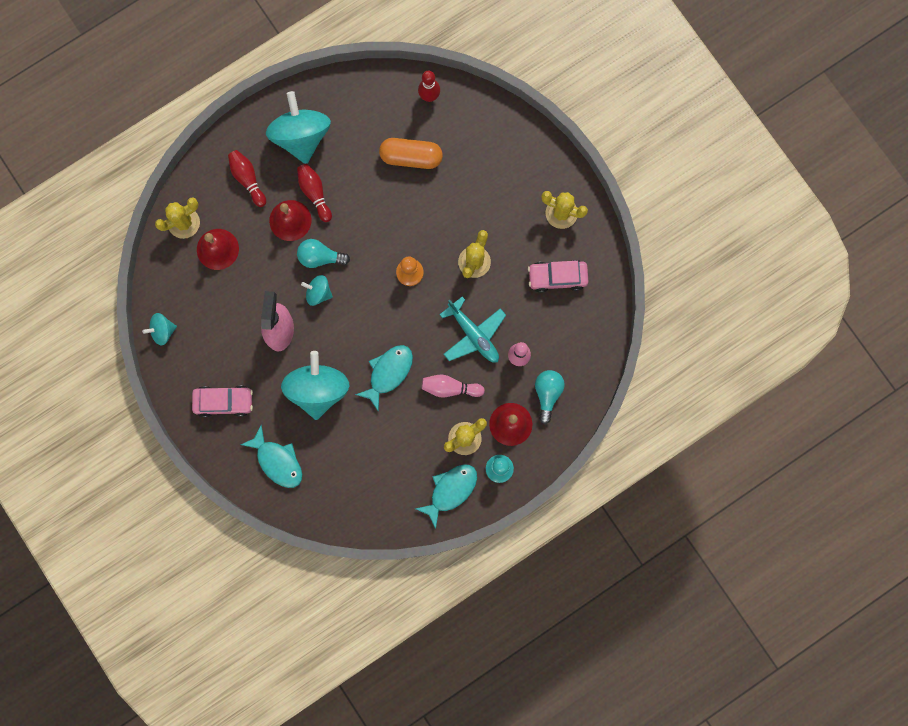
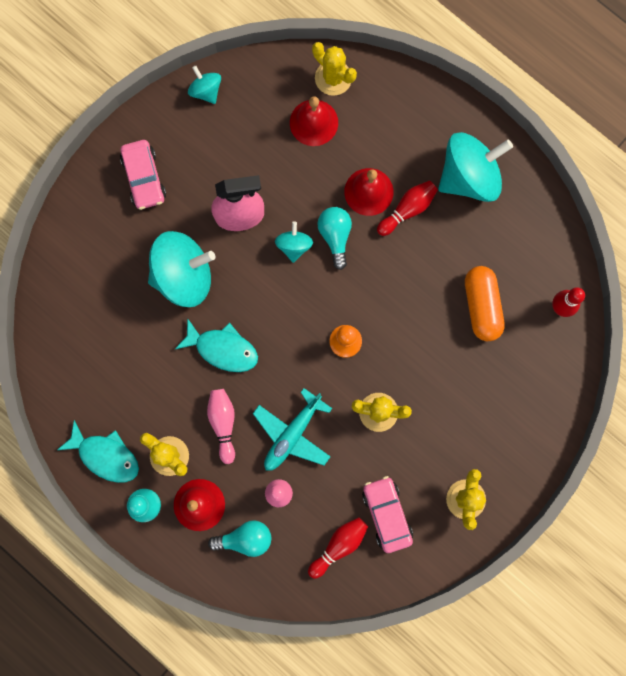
camera: 75 degrees right, 0 degrees up
(248, 179) = (402, 132): red bowling pin -> red bowling pin (339, 545)
(277, 461) = (92, 254): turquoise fish -> none

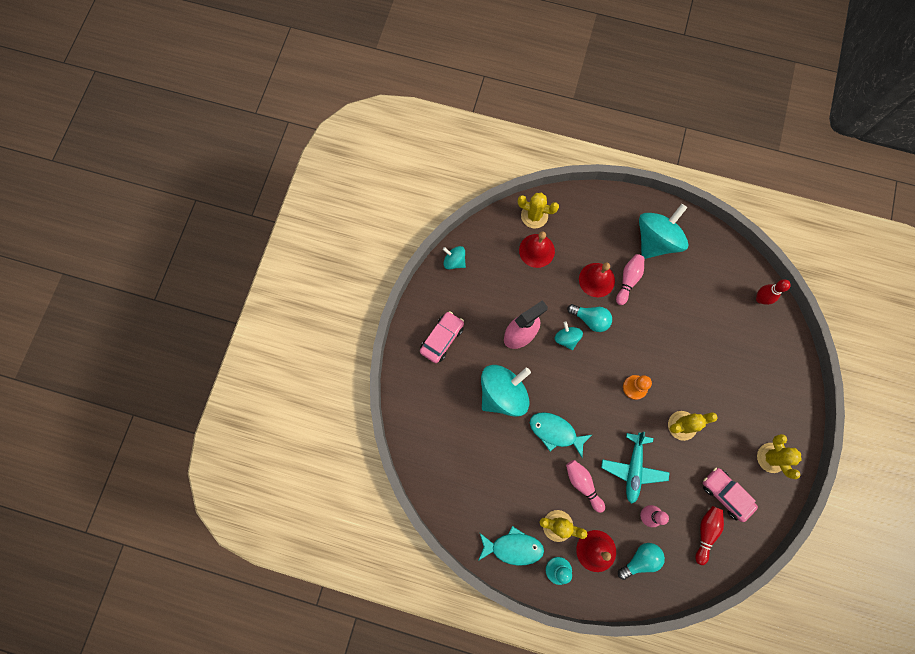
camera: 25 degrees left, 5 degrees down
(144, 178) = (442, 339): pink car -> pink car turned 105 degrees counterclockwise
(222, 349) = (555, 432): turquoise fish -> turquoise fish turned 150 degrees counterclockwise
(335, 236) = (590, 319): turquoise light bulb -> turquoise light bulb turned 150 degrees clockwise
(407, 210) = (628, 280): red bowling pin -> pink bowling pin
(482, 306) = (710, 321): orange capsule -> none

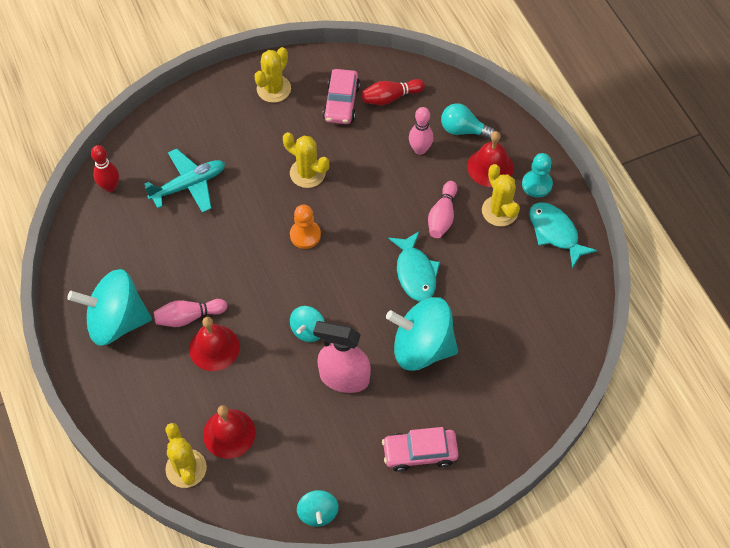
camera: 130 degrees left, 15 degrees down
(590, 319) = (266, 322): turquoise light bulb -> none
(633, 469) = (387, 186): turquoise plane -> turquoise plane (189, 185)

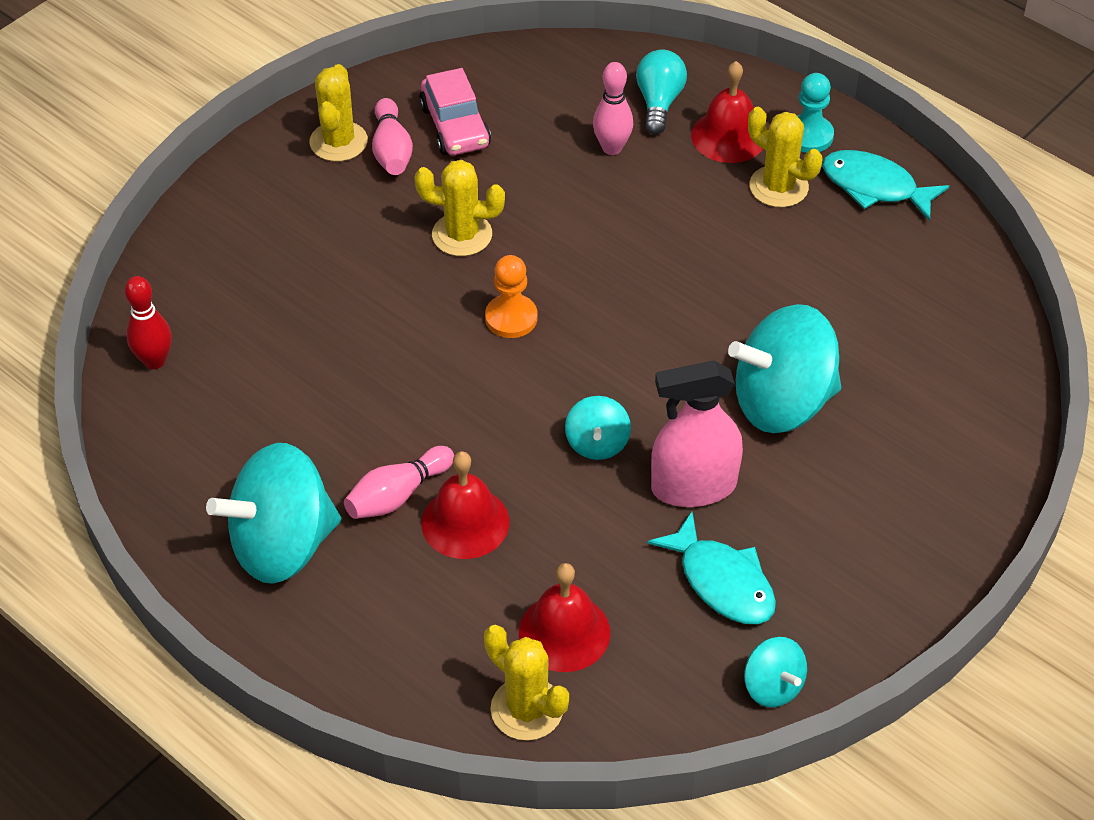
camera: 25 degrees left, 10 degrees down
(189, 185) = (284, 314): turquoise plane -> none
(390, 97) = (525, 96): red bowling pin -> none
(415, 273) = (709, 308): turquoise fish -> turquoise fish (722, 581)
(419, 453) = (870, 543): pink car -> none
(442, 216) = (700, 222): pink bowling pin -> pink bowling pin (391, 150)
(463, 130) = (659, 102): turquoise light bulb -> turquoise light bulb turned 105 degrees clockwise

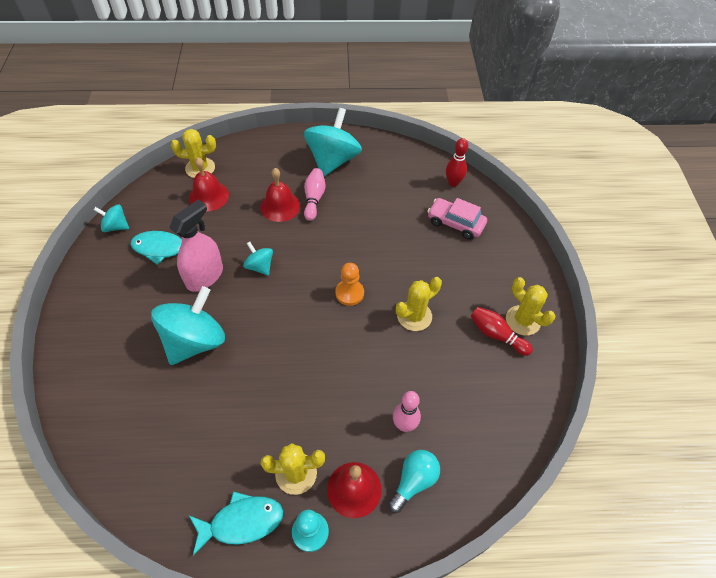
camera: 135 degrees right, 5 degrees up
(391, 150) = (496, 335): pink bowling pin -> red bowling pin
(455, 126) = (488, 373): pink car -> pink car (455, 223)
(659, 102) = (413, 481): turquoise light bulb -> turquoise light bulb turned 105 degrees counterclockwise

